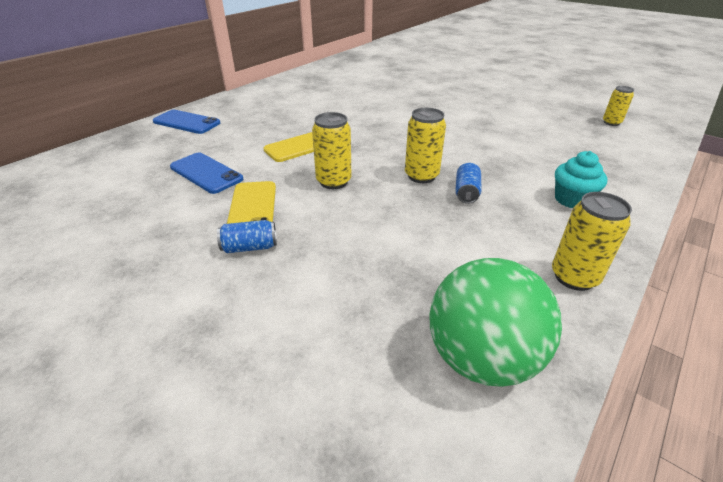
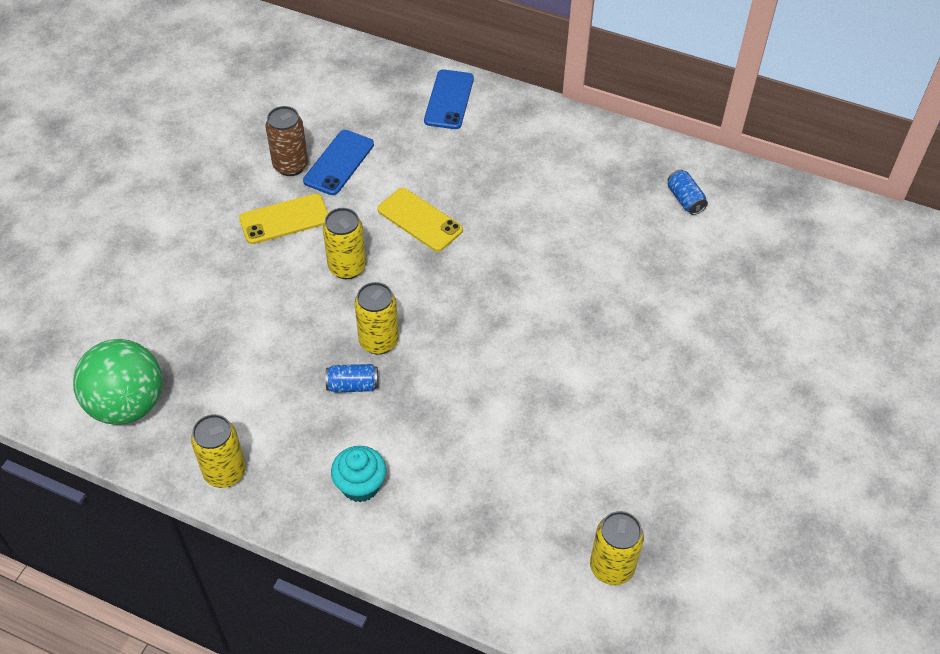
camera: 75 degrees right, 15 degrees up
(184, 198) = (290, 166): none -> brown can
(250, 247) = (227, 237): blue can -> blue can (685, 199)
(611, 123) = (612, 567): yellow can -> yellow can, size x1.52

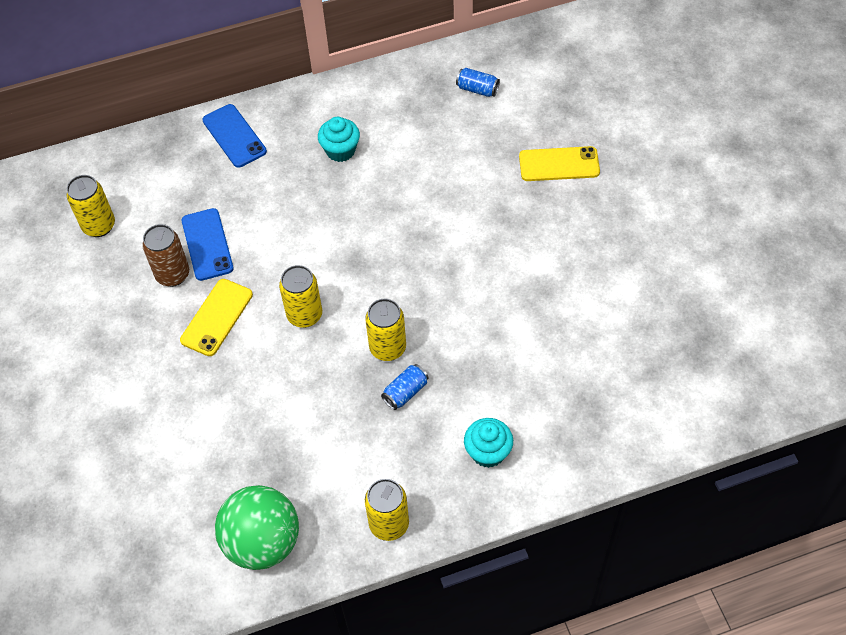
camera: 40 degrees left, 5 degrees up
(420, 220) = (316, 241): yellow phone -> yellow phone (559, 164)
(516, 167) = (340, 150): none -> turquoise cupcake
(612, 567) = (692, 366): yellow can -> yellow can (99, 226)

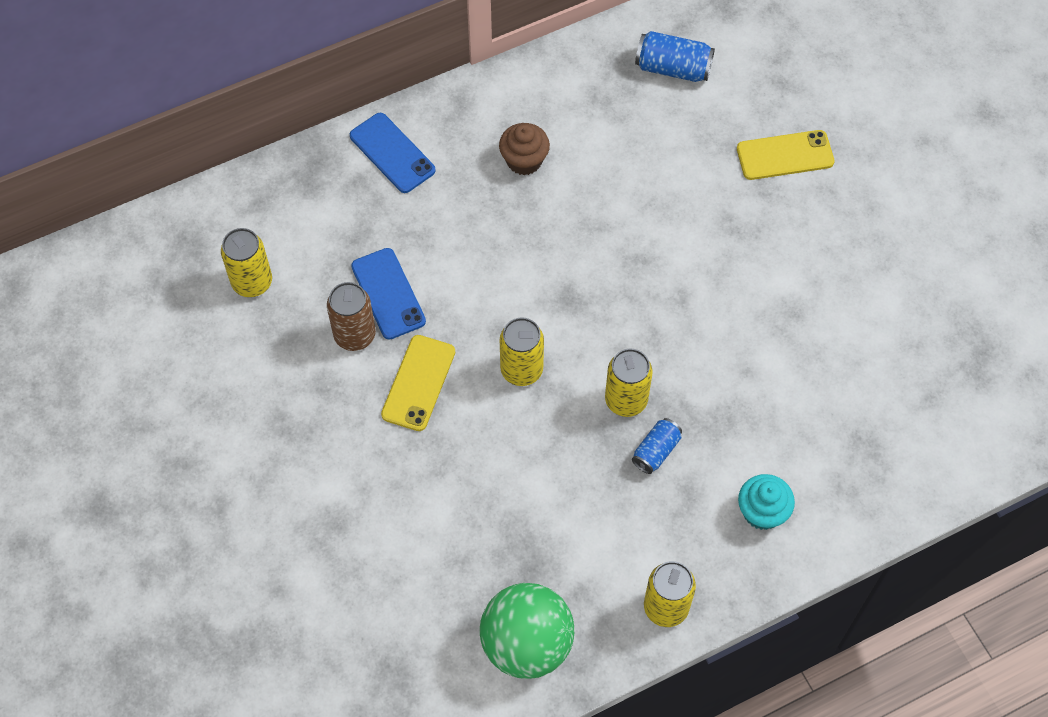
camera: 10 degrees left, 5 degrees up
(340, 150) = (524, 160): turquoise cupcake -> brown cupcake
(477, 89) = (673, 68): blue can -> blue can, size x1.52

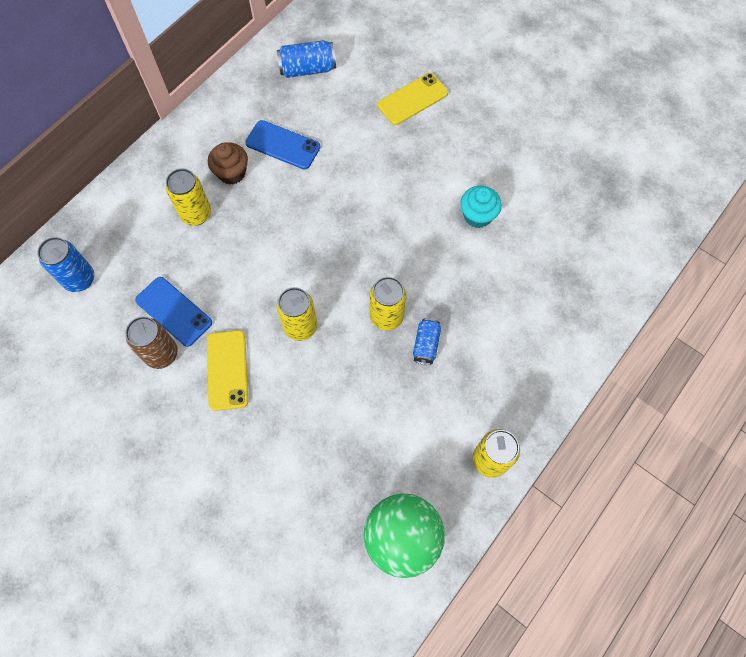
camera: 25 degrees left, 5 degrees up
(252, 282) = (62, 347): yellow can -> yellow can (196, 214)
(301, 215) = (80, 279): none -> blue can
(392, 153) = (131, 205): blue phone -> blue phone (283, 145)
(762, 512) = (521, 356): turquoise cupcake -> turquoise cupcake (477, 216)

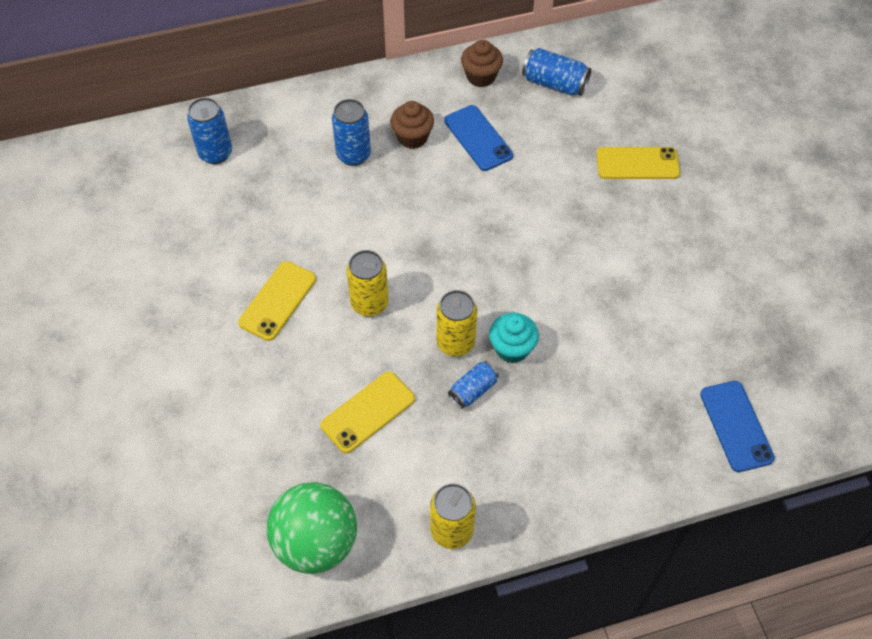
camera: 35 degrees right, 10 degrees down
(162, 354) = (234, 254): brown can -> none
(174, 311) = (271, 225): blue phone -> blue phone (736, 426)
(196, 214) = (353, 155): yellow can -> blue can
(247, 93) = (481, 76): none -> brown cupcake
(364, 412) = (368, 412): none -> yellow phone
(477, 216) = (618, 305): turquoise cupcake -> turquoise cupcake (512, 348)

